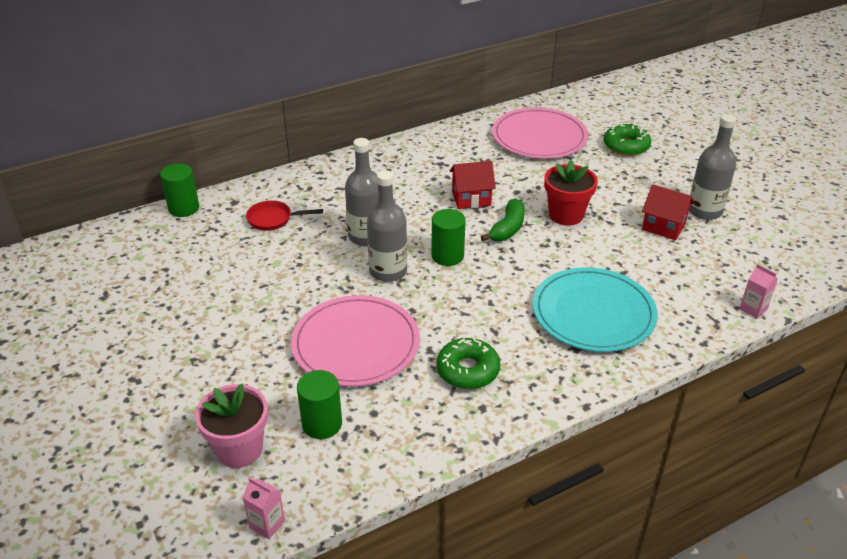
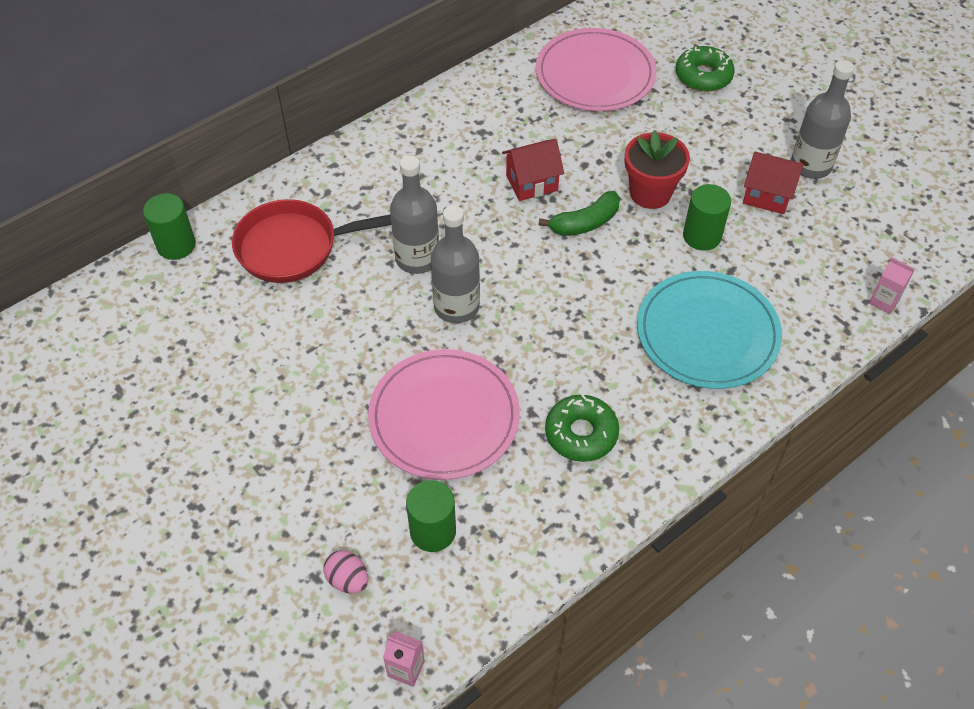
camera: 10 degrees left, 15 degrees up
(239, 449) = (348, 580): pink flower pot -> pink egg
(273, 219) = (295, 247): red pan -> red pan, size x1.81
(447, 256) = (522, 274): green cylinder -> green cylinder (702, 236)
(507, 228) = (585, 223): green banana -> green banana turned 45 degrees clockwise

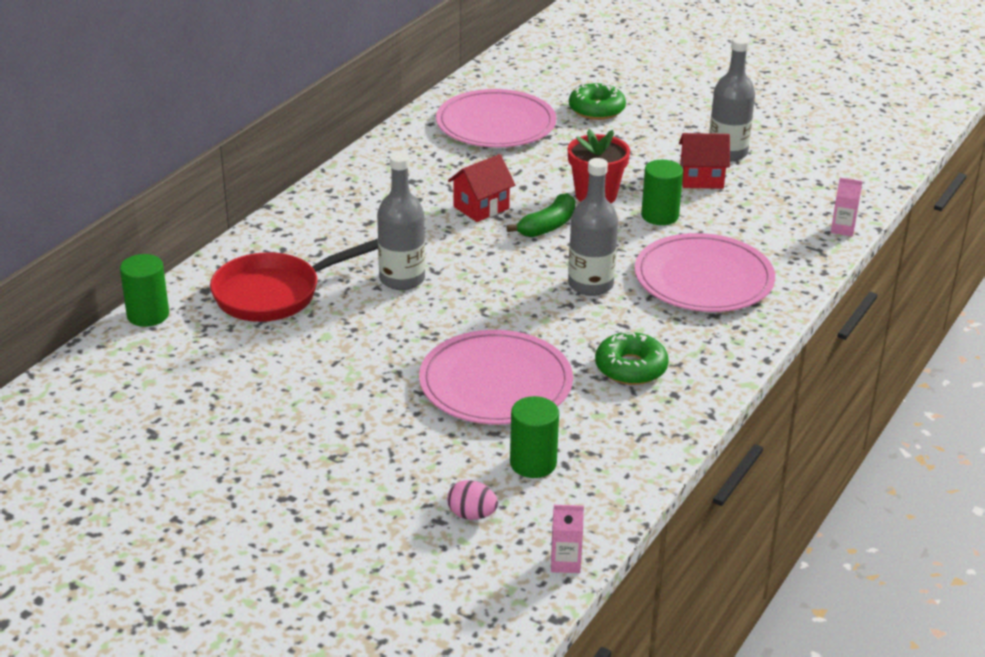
camera: 20 degrees left, 20 degrees down
(456, 306) = (461, 305): grey bottle -> grey bottle (590, 284)
(707, 333) = (703, 278): turquoise plate -> pink plate

